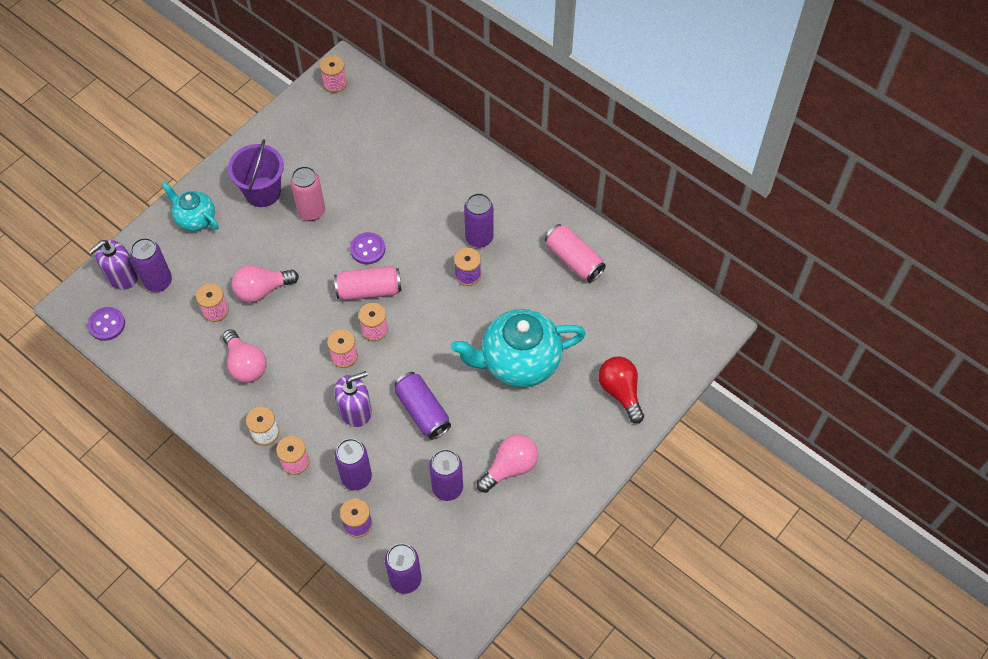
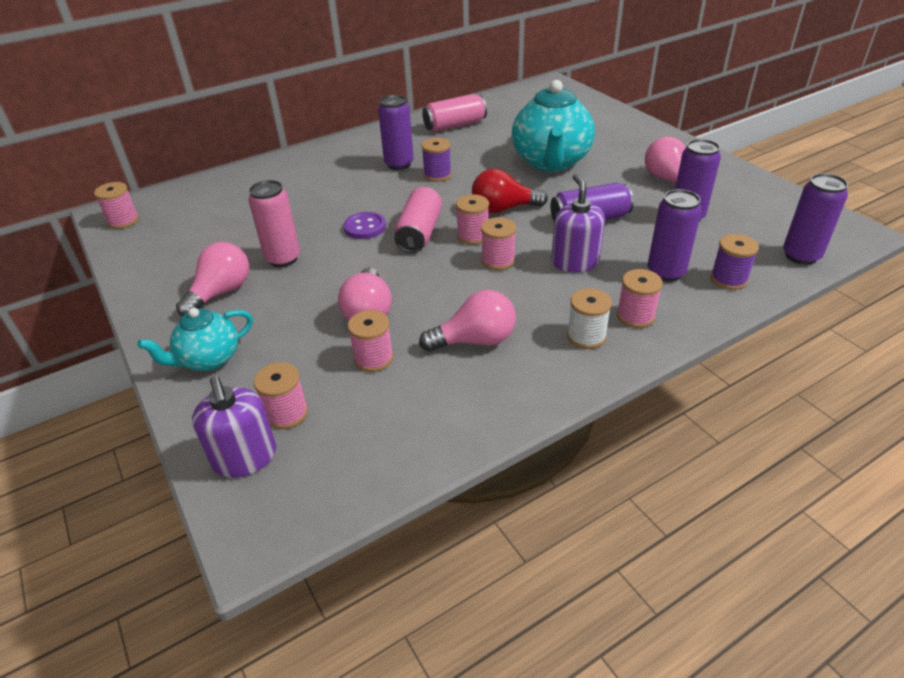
camera: 70 degrees left, 20 degrees down
(107, 324) = (325, 490): purple button -> none
(158, 282) = (286, 413): purple can -> pink spool
(262, 192) = (221, 292): purple bucket -> pink light bulb
(620, 392) = (600, 123): red light bulb -> red light bulb (503, 209)

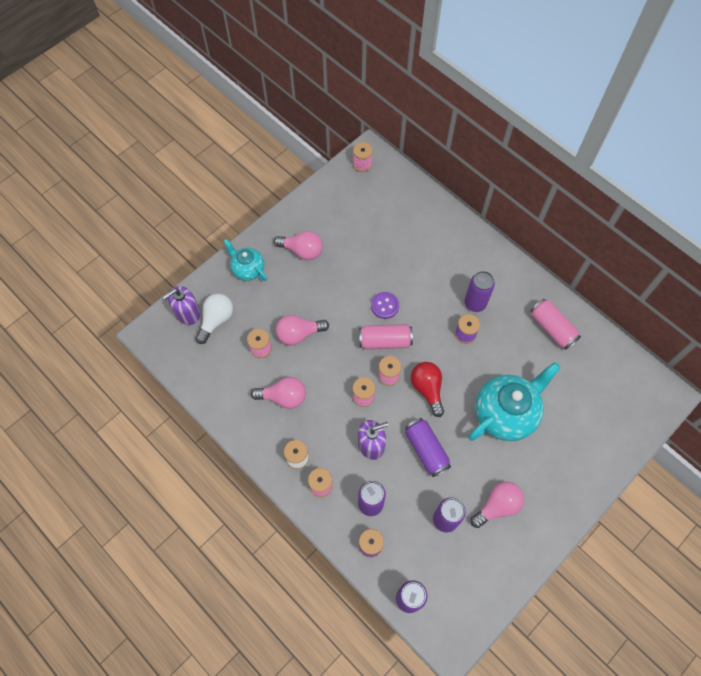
camera: 75 degrees right, 25 degrees up
(283, 259) = (340, 270): pink can -> none
(286, 413) = (216, 320): pink spool -> white light bulb
(475, 340) = (283, 397): pink light bulb -> pink light bulb turned 60 degrees counterclockwise
(551, 162) = (505, 413): turquoise teapot -> turquoise teapot turned 150 degrees clockwise

